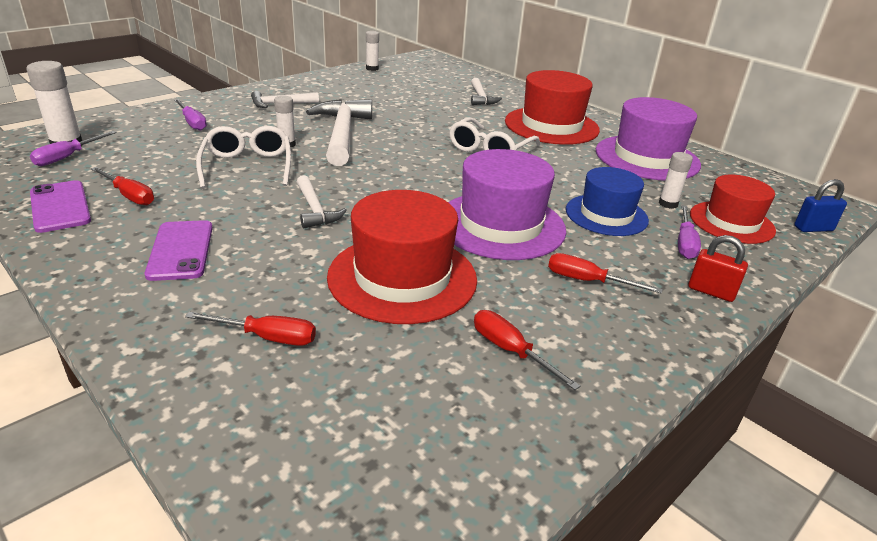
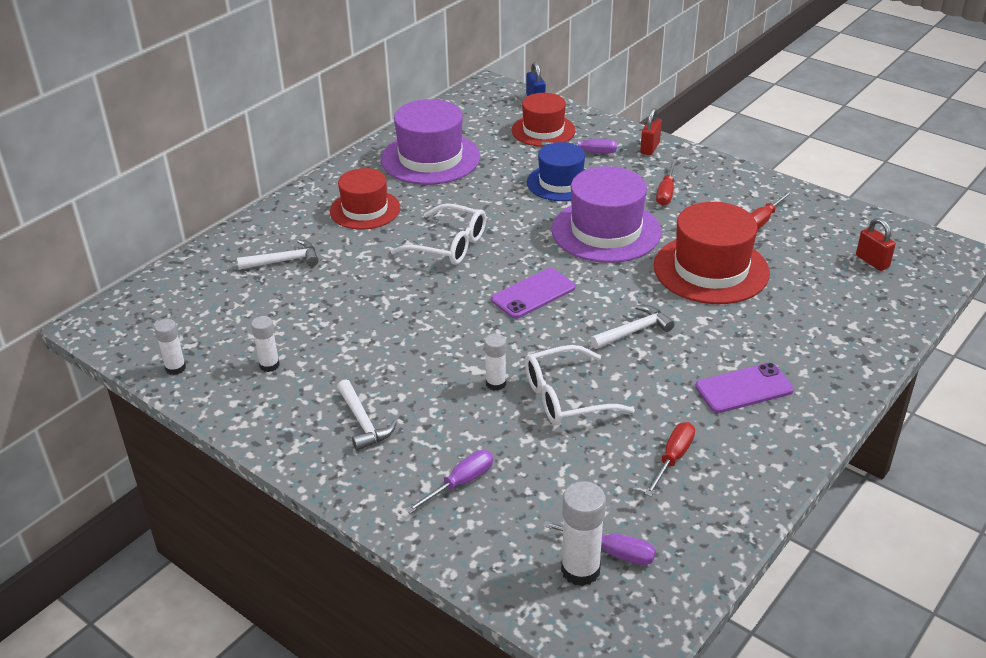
camera: 95 degrees left, 5 degrees up
(60, 207) = (720, 498): purple phone -> purple phone (533, 294)
(267, 337) = (815, 315): red screwdriver -> none
(342, 134) = (446, 349): white hammer -> none
(365, 444) = (872, 261): none -> red padlock
(551, 126) = (365, 210): red hat -> red hat, size x0.67
(668, 204) = (525, 154): white glue stick -> white glue stick (269, 365)

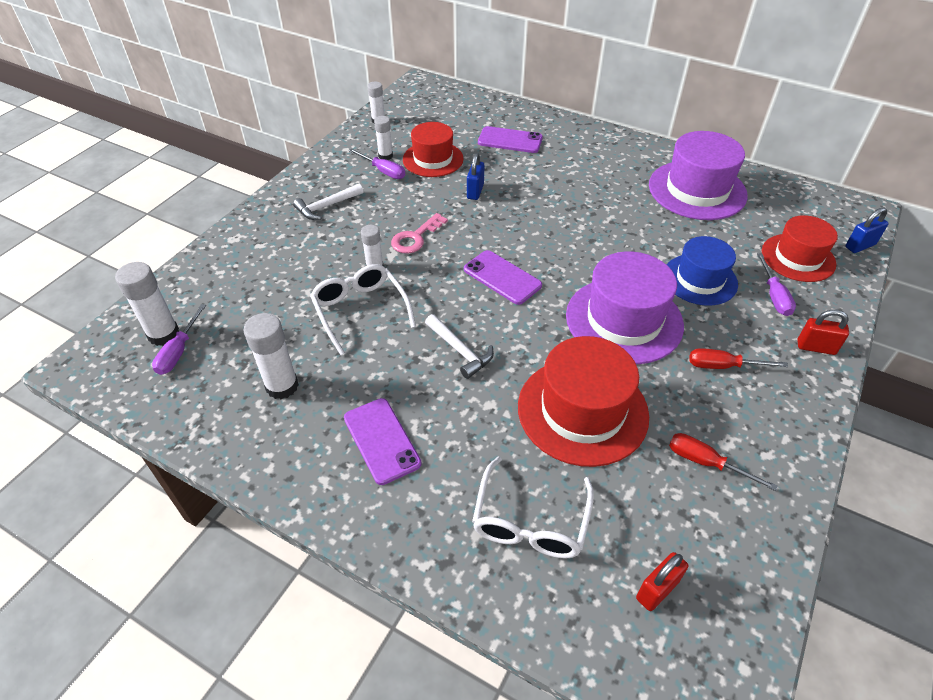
camera: 80 degrees right, 10 degrees up
(284, 261) = (510, 140): white hammer -> purple phone
(365, 210) = (595, 166): red hat -> red hat (433, 159)
(378, 297) = (475, 191): none -> blue padlock
(449, 245) = (560, 219): white glasses -> white glasses (530, 521)
(450, 349) = (415, 237): none -> pink key
(460, 483) = (261, 261): purple screwdriver -> purple screwdriver (383, 171)
(673, 458) = (282, 386): red screwdriver -> white glue stick

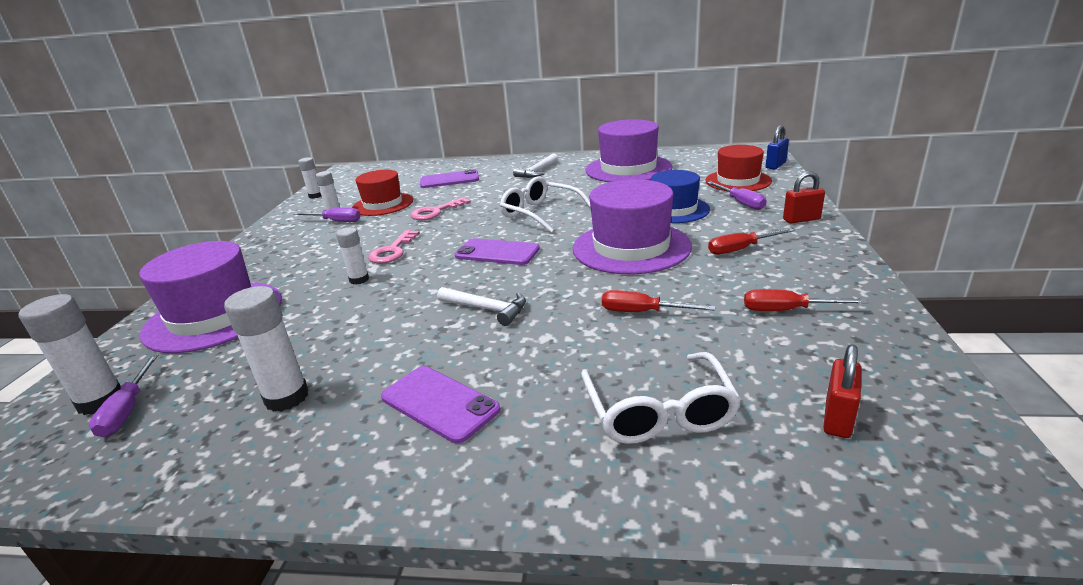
camera: 20 degrees left, 20 degrees down
(254, 268) = (214, 316): none -> purple hat
(326, 206) = (284, 255): white hammer -> white hammer (537, 172)
(360, 310) = (358, 312): white glasses -> white glasses (540, 213)
(475, 191) = (436, 212): blue padlock -> pink key
(582, 410) = (642, 312): red hat -> red screwdriver

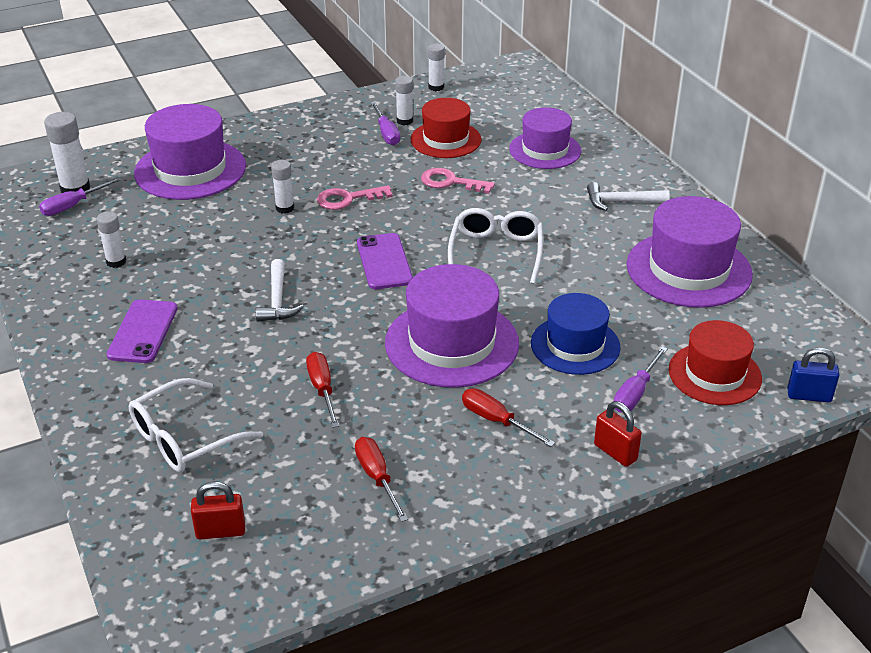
camera: 55 degrees right, 10 degrees up
(287, 397) = (116, 262): white glue stick -> white glue stick, size x0.62
(449, 180) = (545, 150): purple phone -> purple hat

